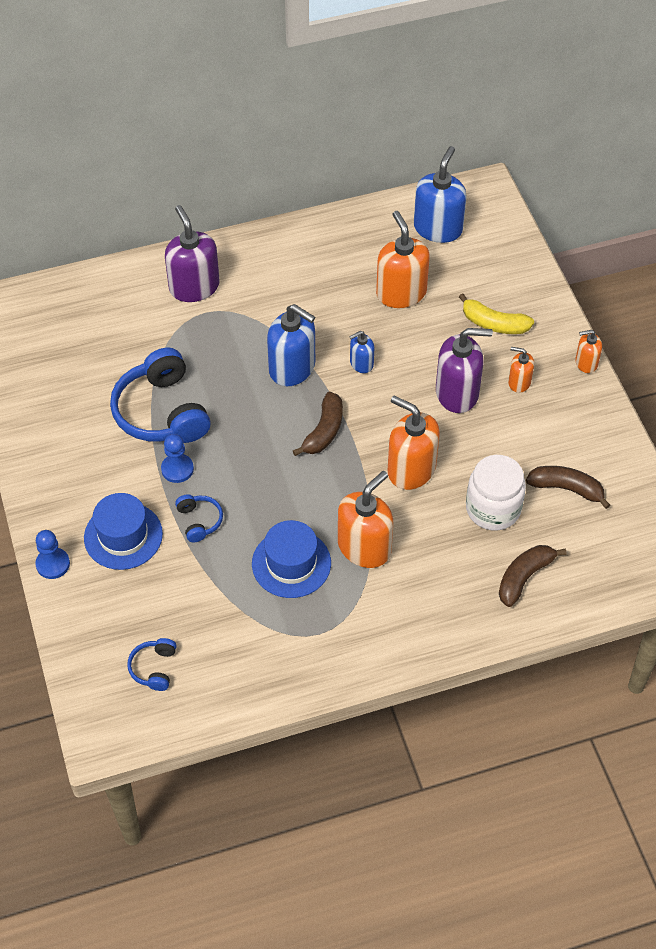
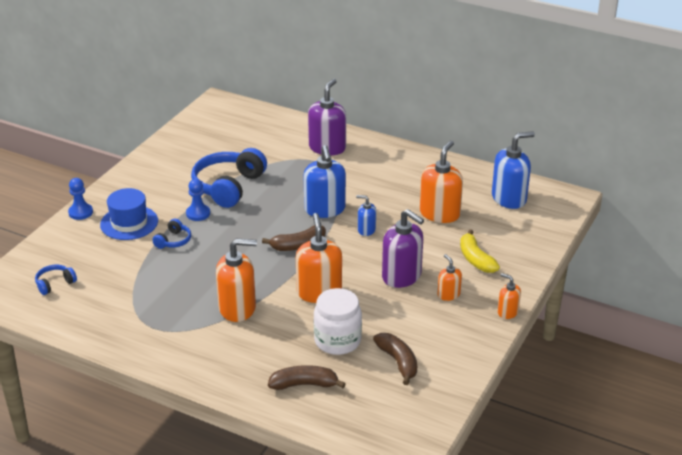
camera: 45 degrees right, 20 degrees down
(291, 563) = (189, 289): blue hat -> none

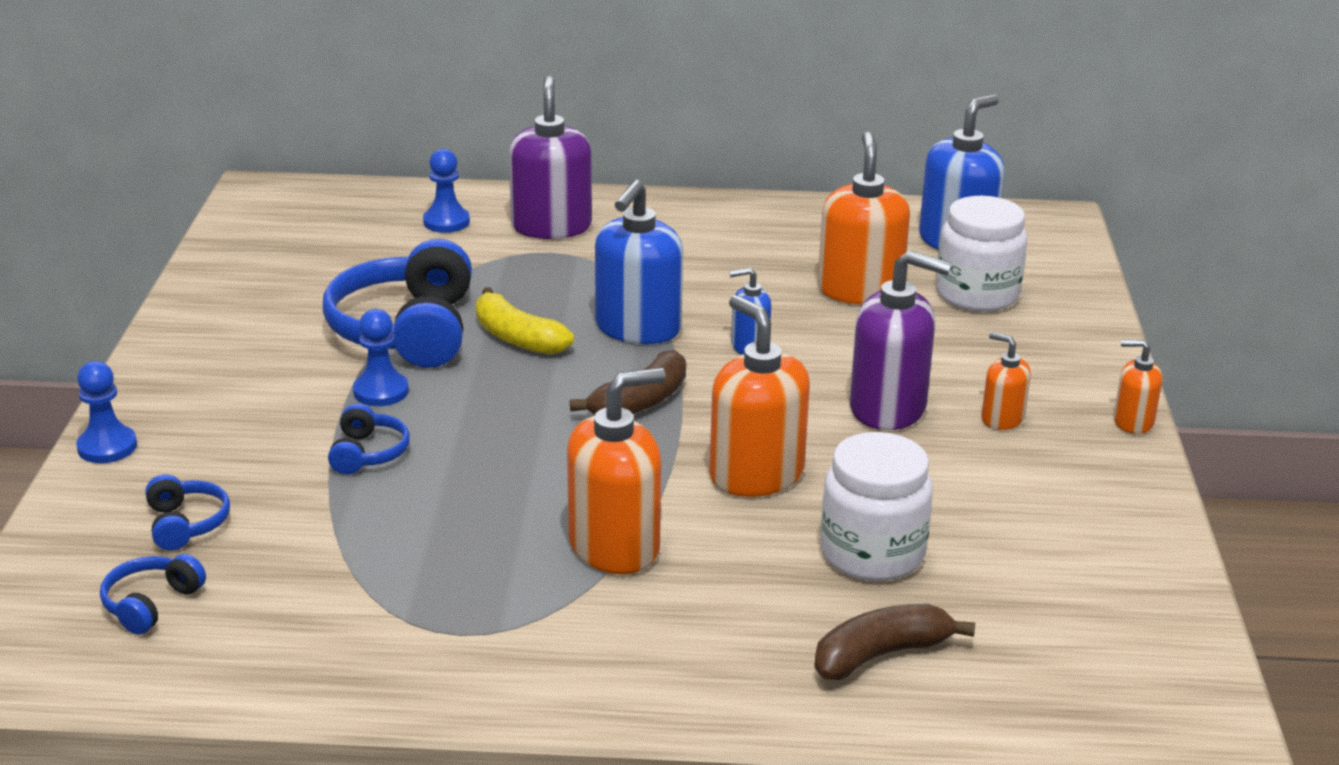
camera: 25 degrees left, 5 degrees down
(87, 254) = (186, 524): none -> blue headphones
(129, 223) = (238, 442): blue hat -> none
(284, 135) = (446, 222): none -> blue pawn
(325, 209) = (638, 329): blue soap dispenser -> blue soap dispenser turned 60 degrees clockwise
(398, 362) = (1023, 560): brown banana -> none
(475, 259) = (993, 349): yellow banana -> yellow banana (517, 338)
(493, 229) = (977, 294): none -> white jar

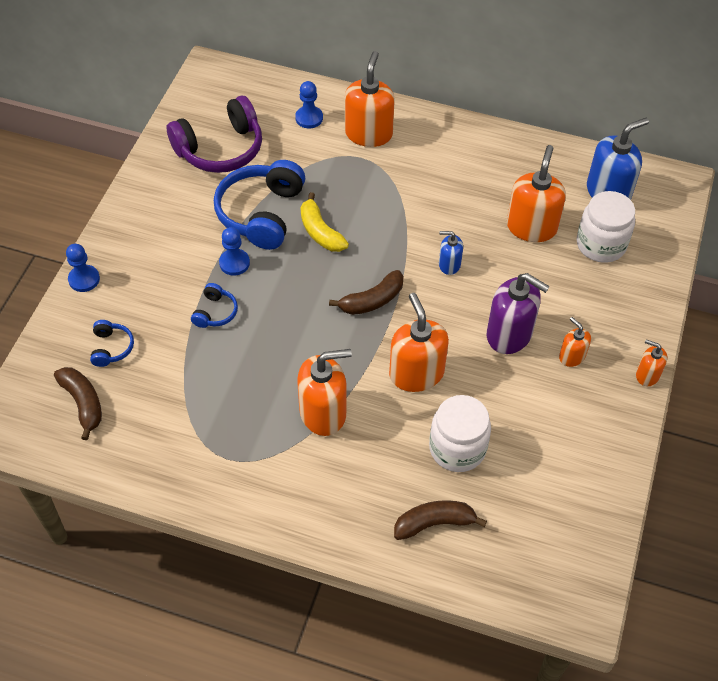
camera: 15 degrees right, 25 degrees up
(151, 604) = (83, 403): blue headphones -> brown banana
(308, 270) = (220, 149): none -> purple headphones
(551, 226) = (368, 133): purple soap dispenser -> orange soap dispenser
(638, 329) = (390, 237): blue soap dispenser -> none

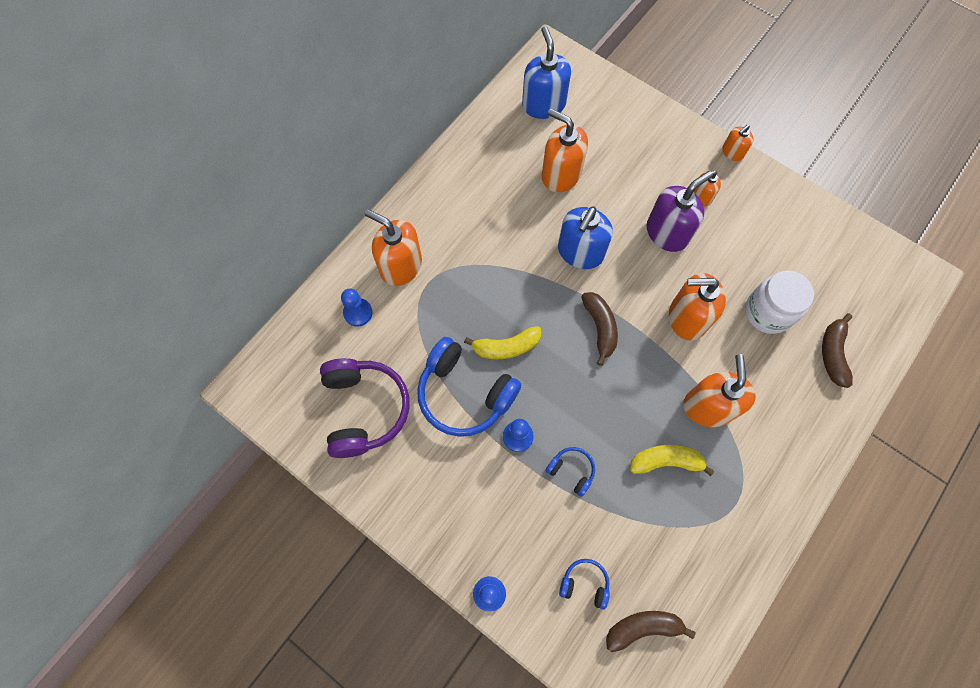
camera: 70 degrees left, 15 degrees up
(251, 387) = (666, 461): none -> yellow banana
(449, 264) = (580, 252): blue soap dispenser -> blue soap dispenser, size x1.90
(601, 244) = (596, 132): white jar -> none

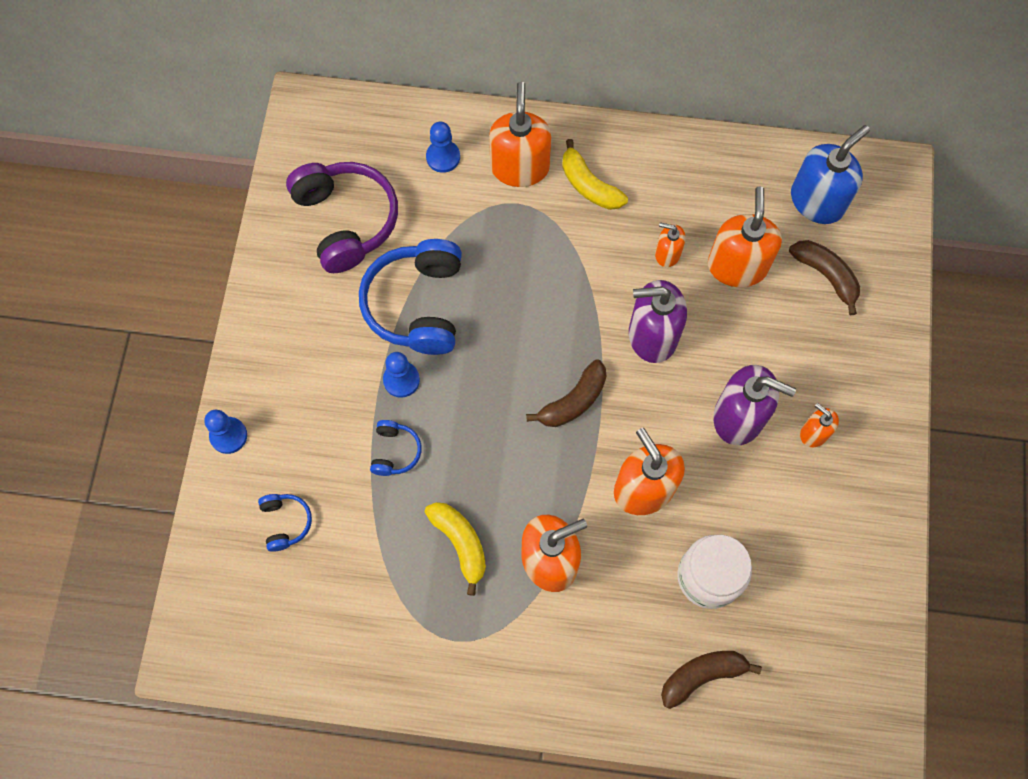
camera: 60 degrees right, 0 degrees up
(364, 409) = (346, 221): purple headphones -> purple headphones turned 75 degrees counterclockwise
(506, 347) = (492, 318): yellow banana -> yellow banana (589, 185)
(580, 252) = (652, 335): blue soap dispenser -> purple soap dispenser
(643, 627) = (272, 602): brown banana -> brown banana (826, 276)
(732, 152) = (901, 441): orange soap dispenser -> orange soap dispenser (667, 254)

